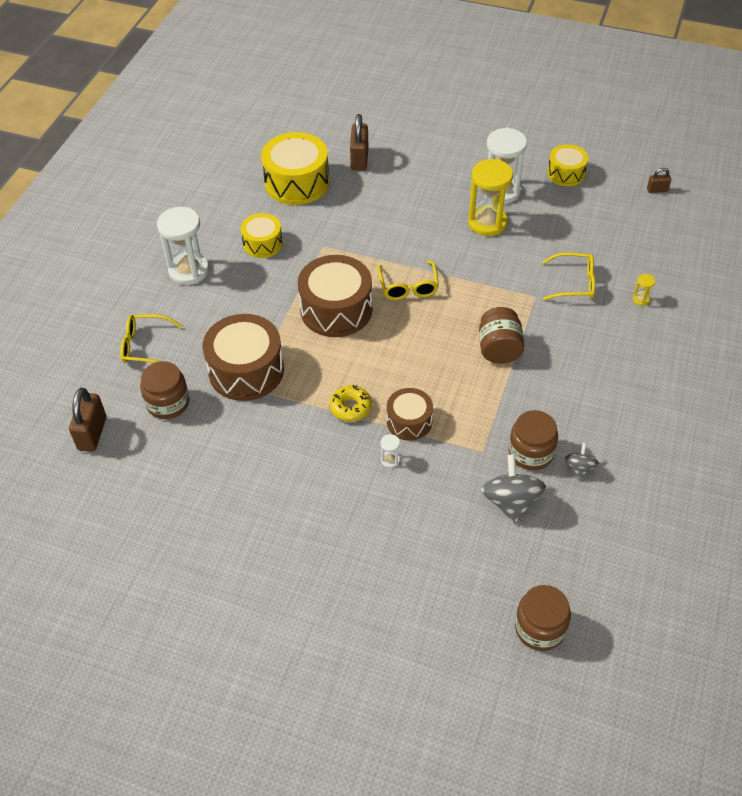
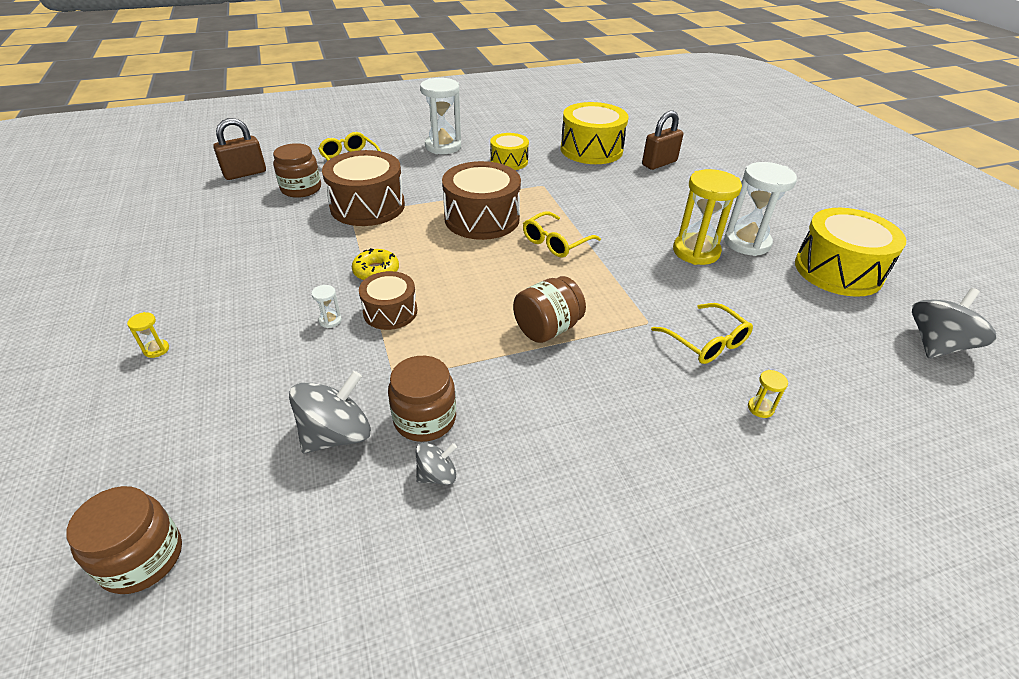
camera: 50 degrees right, 10 degrees down
(337, 575) = (156, 349): none -> yellow hourglass
(566, 173) = (838, 270): yellow drum -> yellow drum, size x1.72
(657, 190) = (936, 345): brown padlock -> grey spinning top

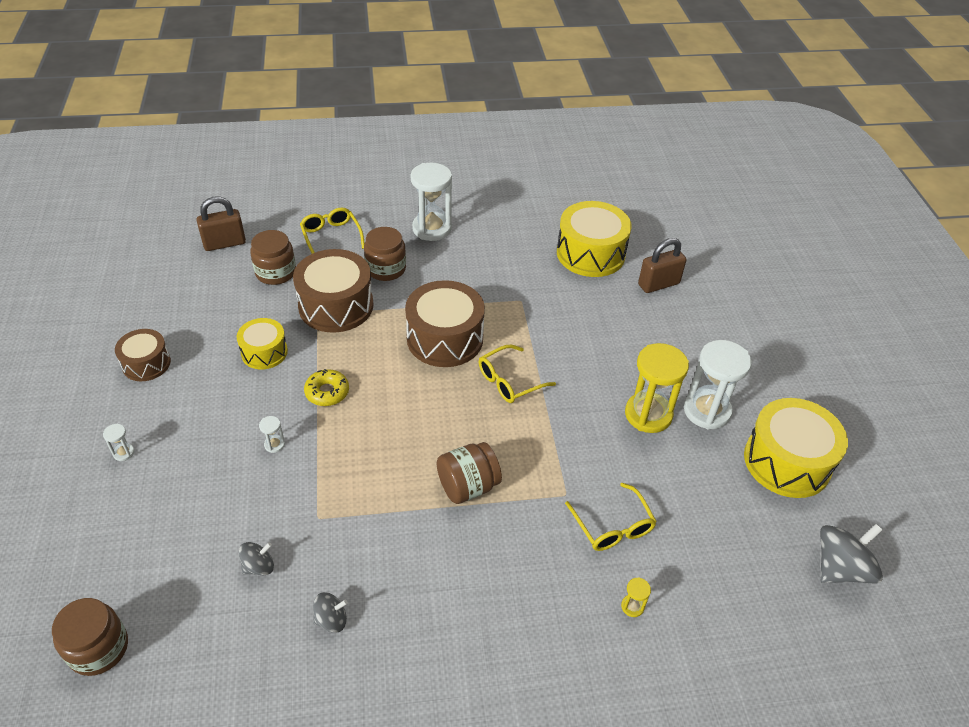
camera: 10 degrees right, 5 degrees up
(156, 349) = (123, 453): yellow hourglass -> white hourglass
(337, 435) = (259, 566): grey spinning top -> grey spinning top, size x0.55
(390, 312) = (330, 443): brown drum -> brown drum (146, 364)
(425, 419) = (334, 564): brown jar -> brown jar (386, 269)
(509, 161) = (495, 260): yellow drum -> yellow drum (264, 352)

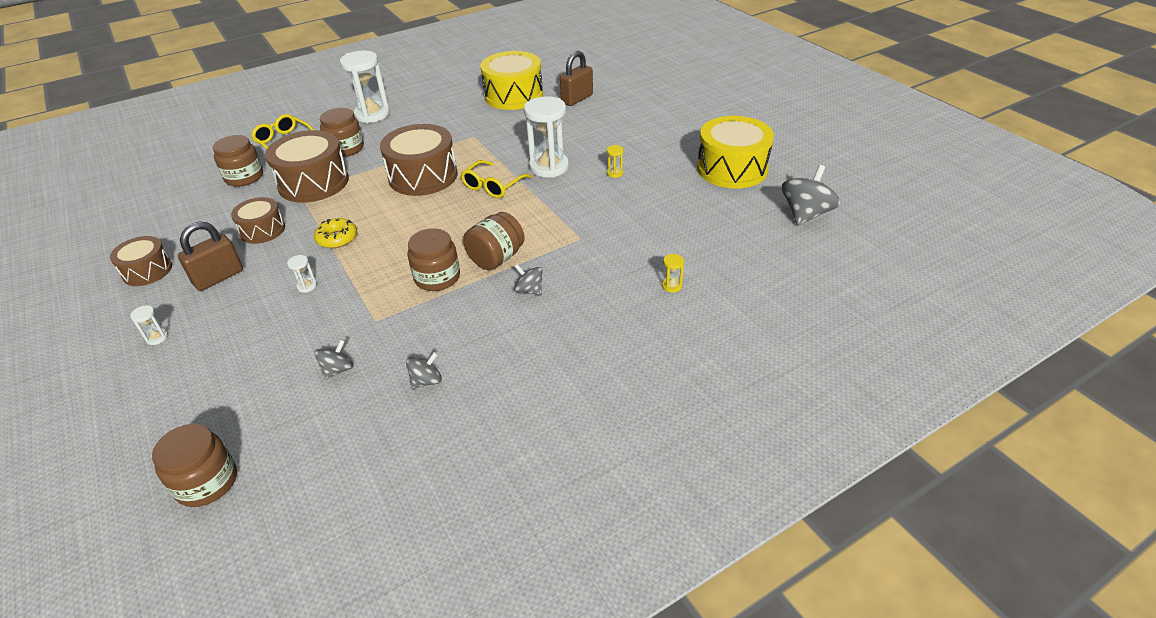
camera: 20 degrees left, 5 degrees down
(224, 243) = (183, 172): brown padlock -> brown padlock (218, 277)
(264, 352) = (262, 230): yellow drum -> brown drum
(399, 487) = (437, 277): none -> brown jar
(481, 545) = (529, 290): none -> grey spinning top
(612, 526) = (627, 245): yellow glasses -> none
(648, 414) = (615, 173): yellow hourglass -> yellow hourglass, size x0.41
(707, 411) = (657, 158): white hourglass -> white hourglass (549, 167)

